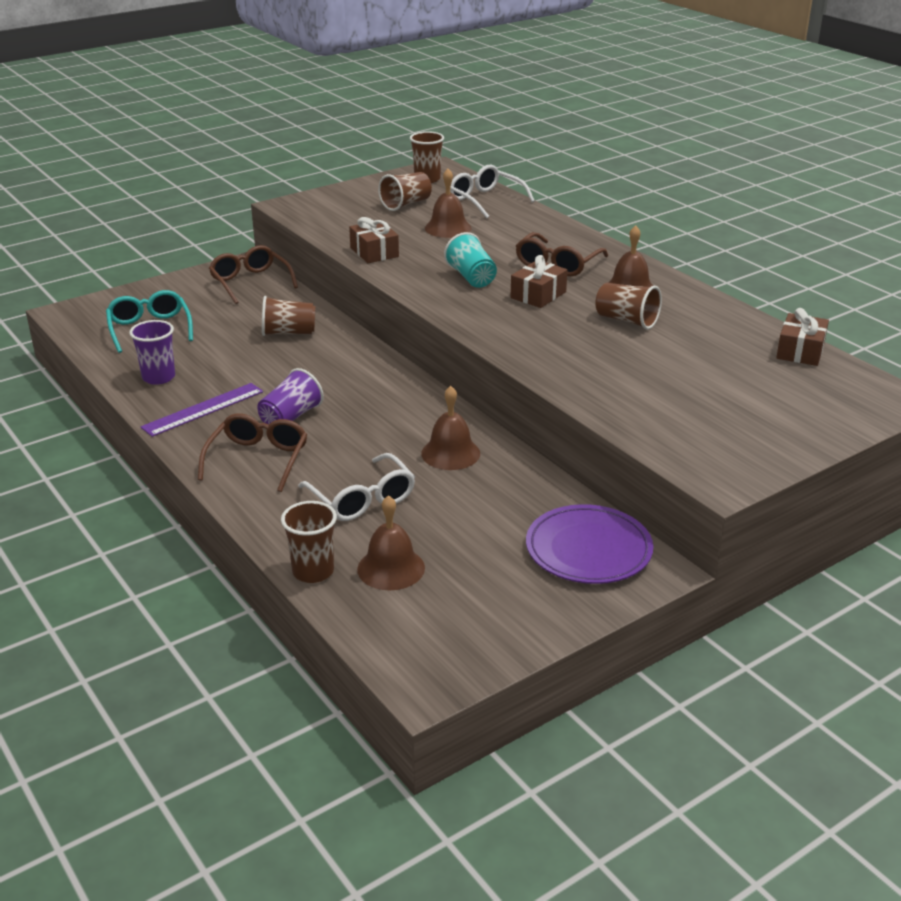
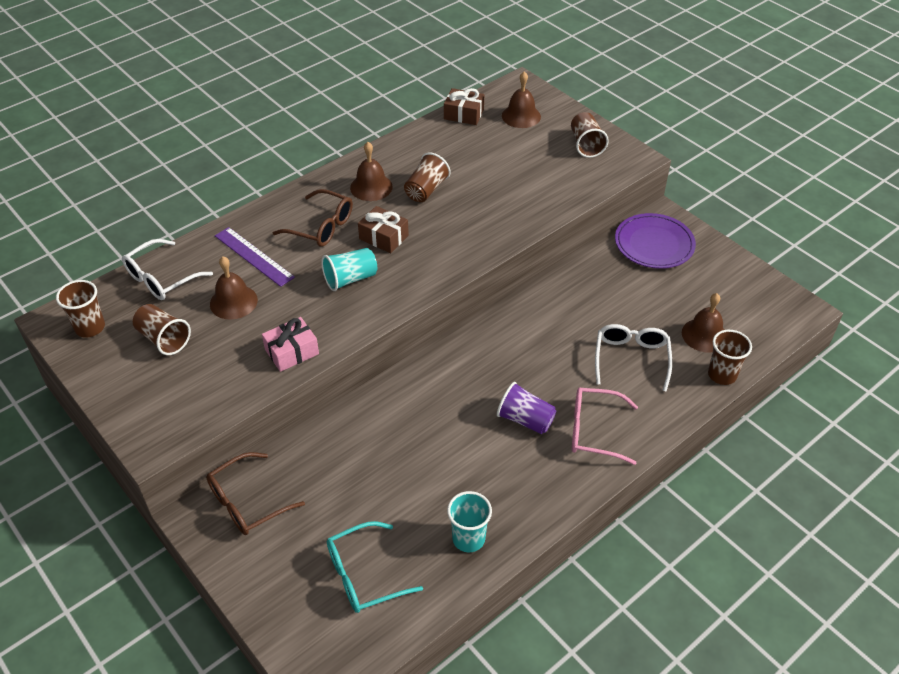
camera: 95 degrees left, 15 degrees up
(158, 377) = (468, 538): purple cup -> turquoise cup
(203, 409) = (522, 487): purple ruler -> purple ruler (254, 256)
(258, 459) = (593, 431): brown glasses -> pink glasses
(288, 333) = (368, 447): brown cup -> brown cup (586, 145)
(362, 499) = (631, 358): white glasses -> white glasses turned 45 degrees counterclockwise
(374, 252) = (292, 352): brown gift -> pink gift
(450, 453) = (559, 314): brown bell -> brown bell (521, 116)

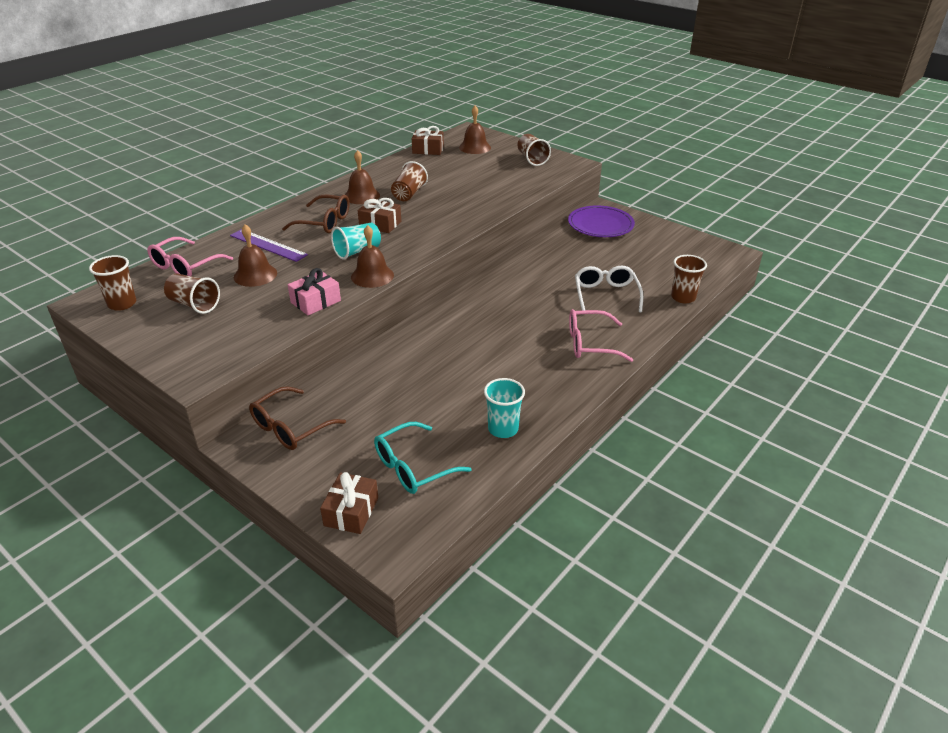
camera: 10 degrees left, 10 degrees down
(161, 279) = (185, 266): white glasses -> pink glasses
(291, 622) = (351, 511): none -> brown gift
(525, 420) = (529, 343): purple cup -> none
(704, 335) = (660, 275): brown bell -> brown bell (372, 276)

